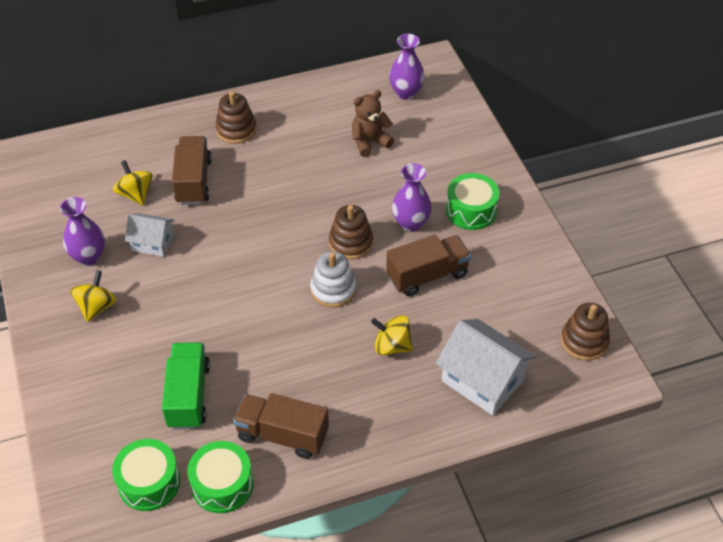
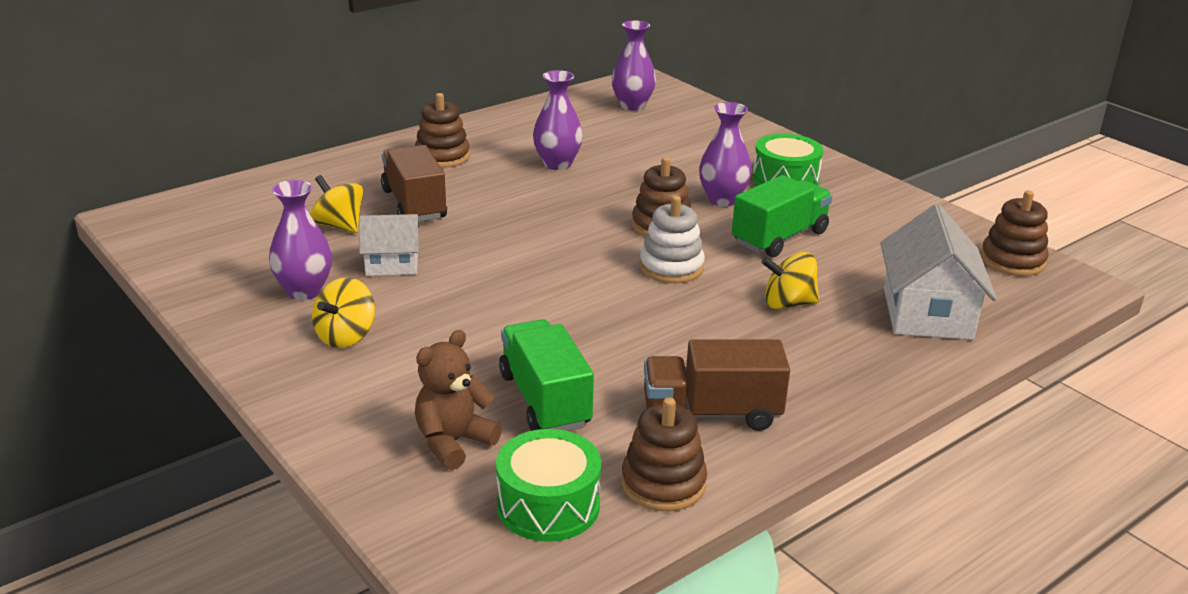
camera: 20 degrees left, 20 degrees down
(96, 307) = (346, 336): yellow spinning top -> yellow spinning top turned 150 degrees counterclockwise
(222, 484) = (663, 483): green drum -> brown stacking toy
(313, 155) = (557, 164): none -> purple vase
(369, 142) = (619, 145): brown teddy bear -> brown teddy bear (453, 442)
(427, 275) = (779, 238): brown truck -> green truck
(483, 380) = (927, 313): white house -> white house turned 75 degrees clockwise

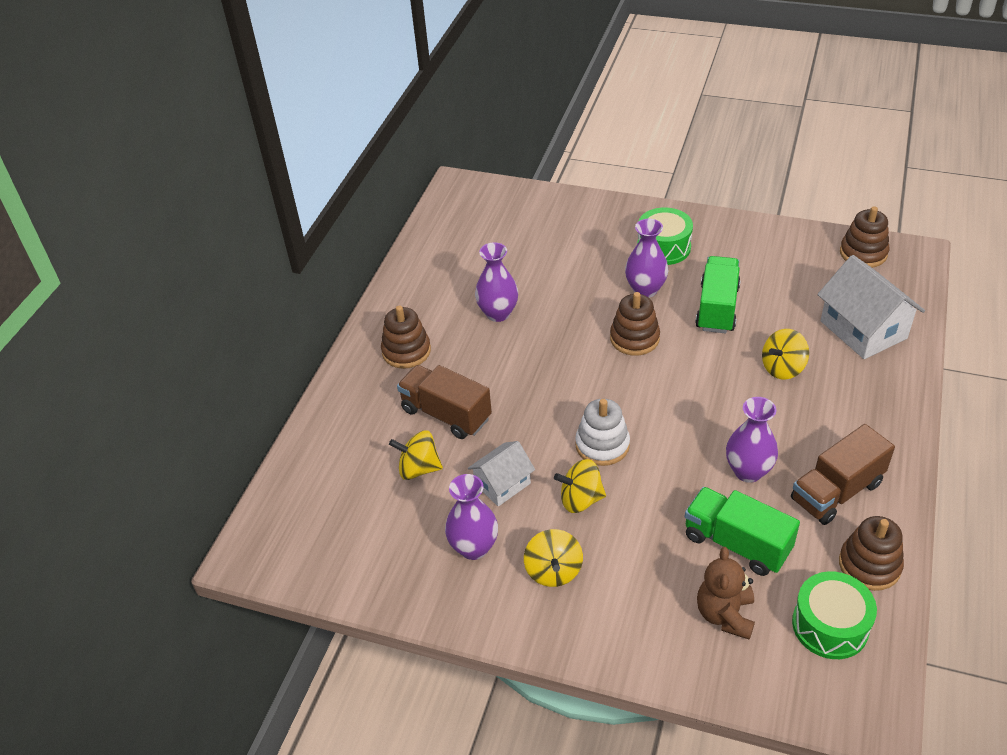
camera: 30 degrees left, 15 degrees up
(443, 303) = (580, 499): none -> yellow spinning top
(632, 105) = (480, 219): purple vase -> purple vase (748, 471)
(671, 267) = (683, 376): white stacking toy -> white stacking toy (602, 445)

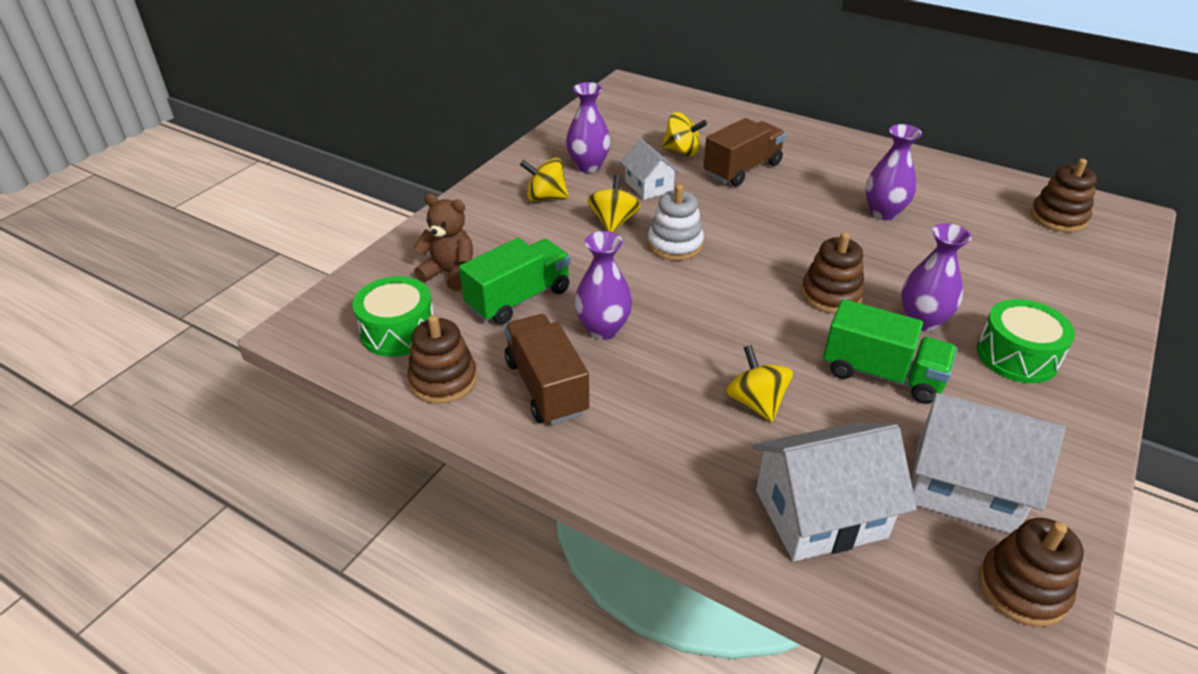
camera: 100 degrees right, 5 degrees down
(406, 351) = (831, 158): brown stacking toy -> brown stacking toy (1058, 217)
(418, 468) = (682, 151): yellow spinning top -> yellow spinning top turned 90 degrees clockwise
(801, 272) = (964, 486): none -> white house

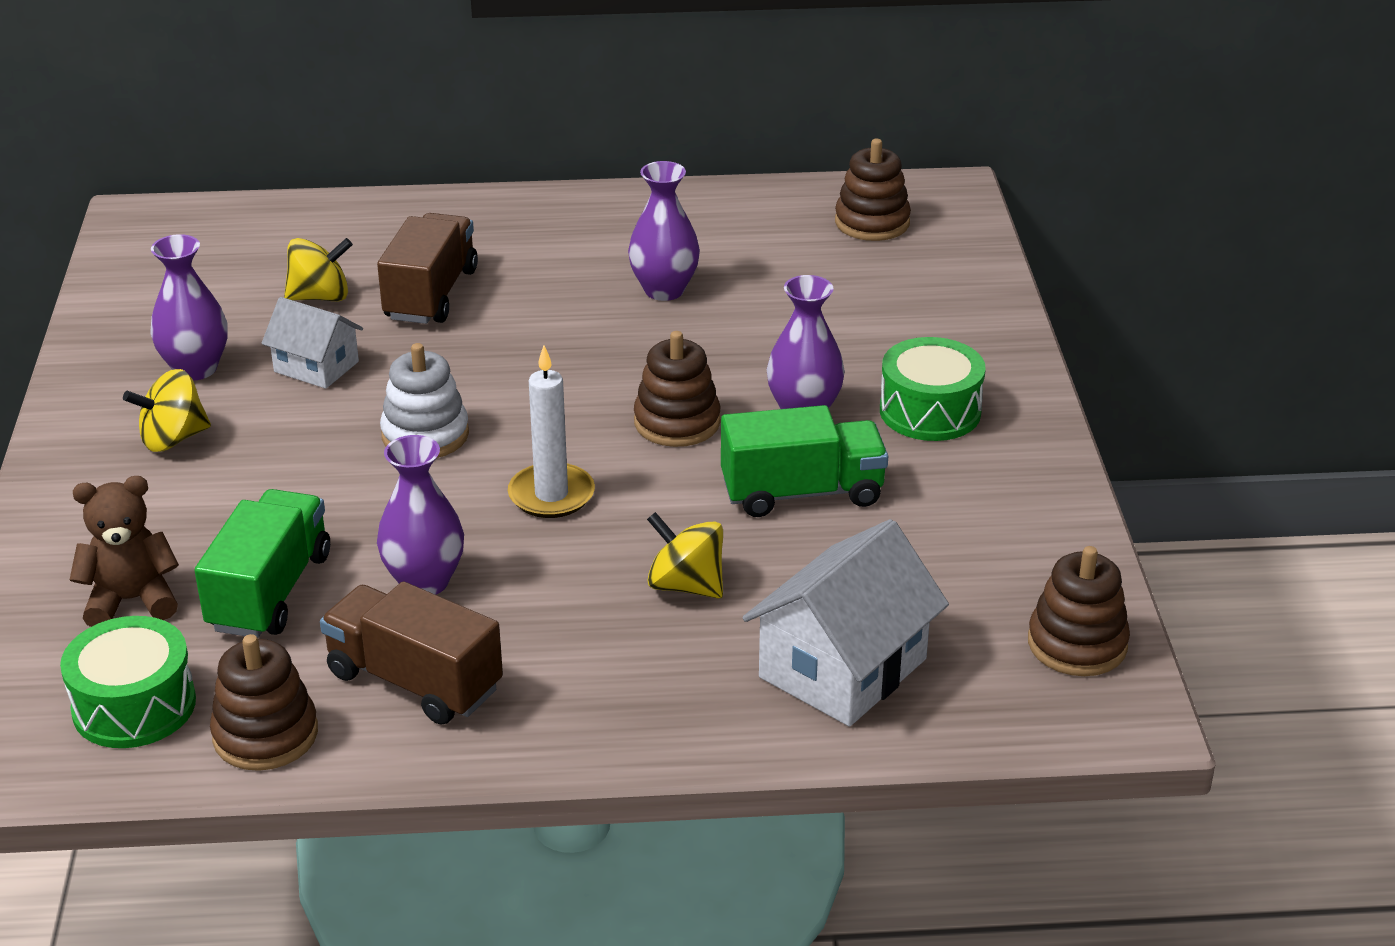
camera: 35 degrees left, 5 degrees down
(613, 222) = (310, 436): yellow spinning top -> none
(718, 308) = (551, 495): none -> white candle
(964, 486) = (964, 574): white house -> none

